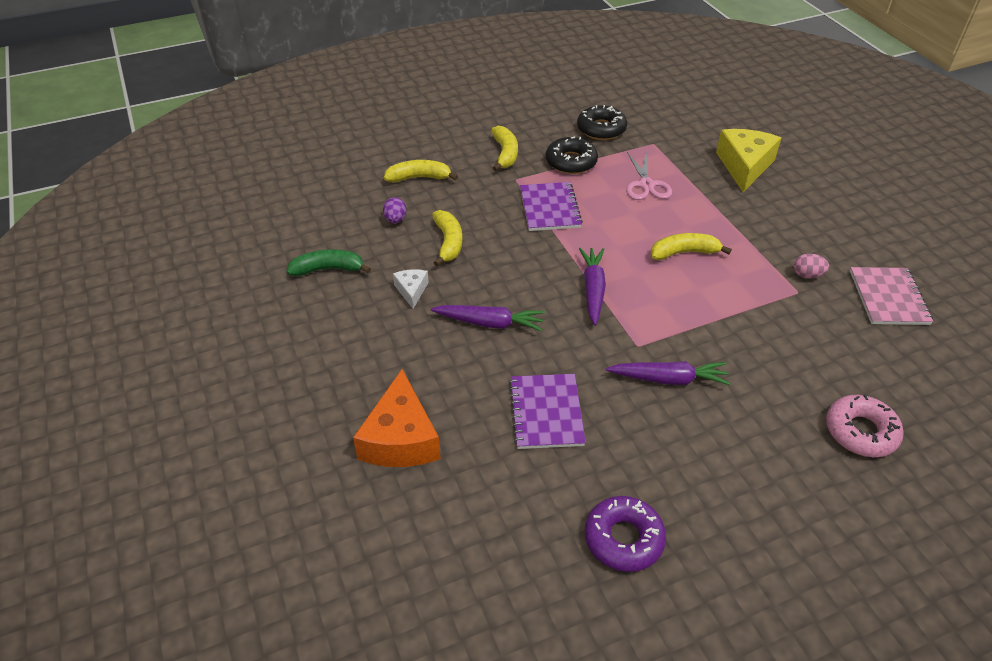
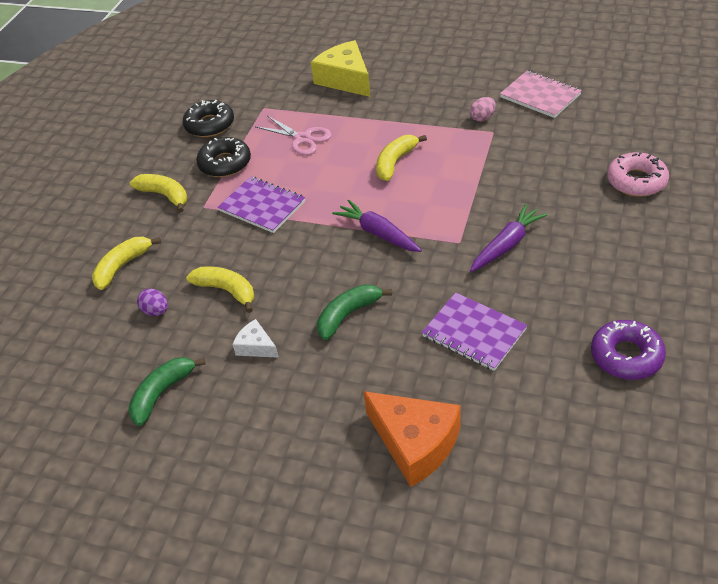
camera: 45 degrees left, 0 degrees up
(490, 323) = (348, 315): purple carrot -> green banana

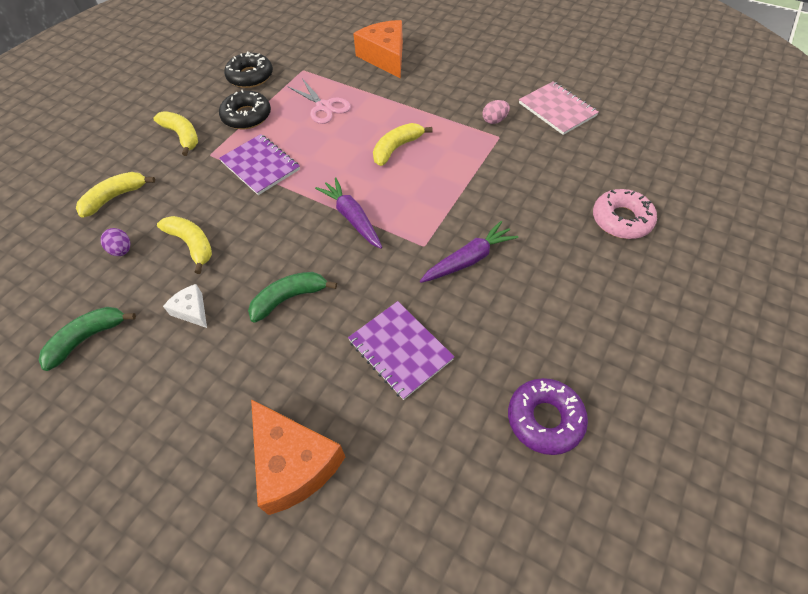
camera: 10 degrees right, 10 degrees up
(345, 79) = (385, 57): yellow cheese -> orange cheese

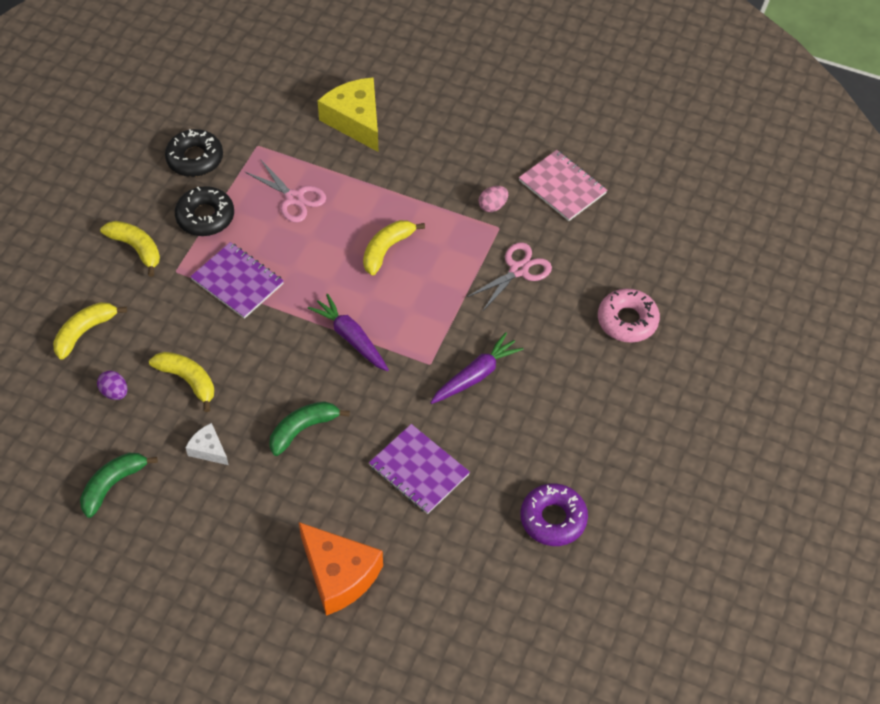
camera: 10 degrees left, 0 degrees up
(385, 57) = (355, 121): orange cheese -> yellow cheese
(515, 171) = (518, 270): none -> pink scissors

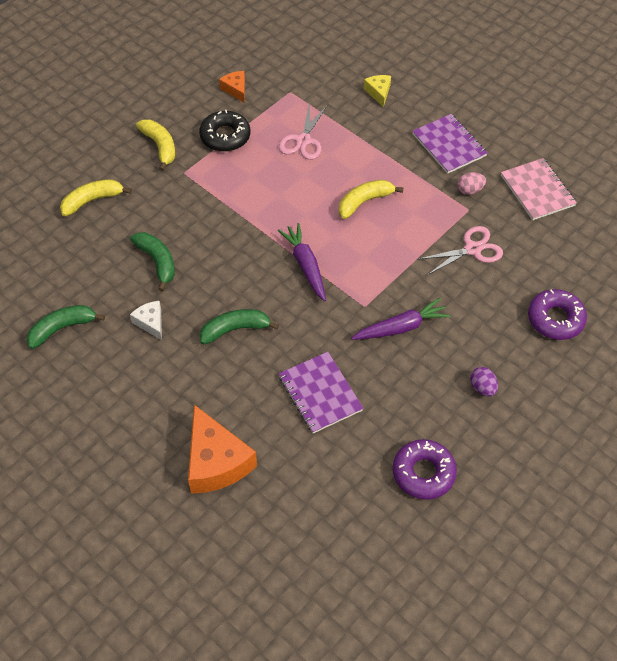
camera: 20 degrees right, 0 degrees up
(115, 392) = (95, 254): purple egg -> purple egg (482, 388)
(188, 380) = (157, 262): yellow banana -> green banana
(195, 158) = (235, 89): black donut -> orange cheese
(237, 282) = (230, 194): purple notebook -> purple notebook (449, 145)
(294, 198) = (303, 140): pink scissors -> pink scissors turned 45 degrees clockwise
(355, 121) = (378, 92): yellow cheese -> yellow cheese, size x0.50
(627, 320) = (555, 319): pink donut -> purple donut

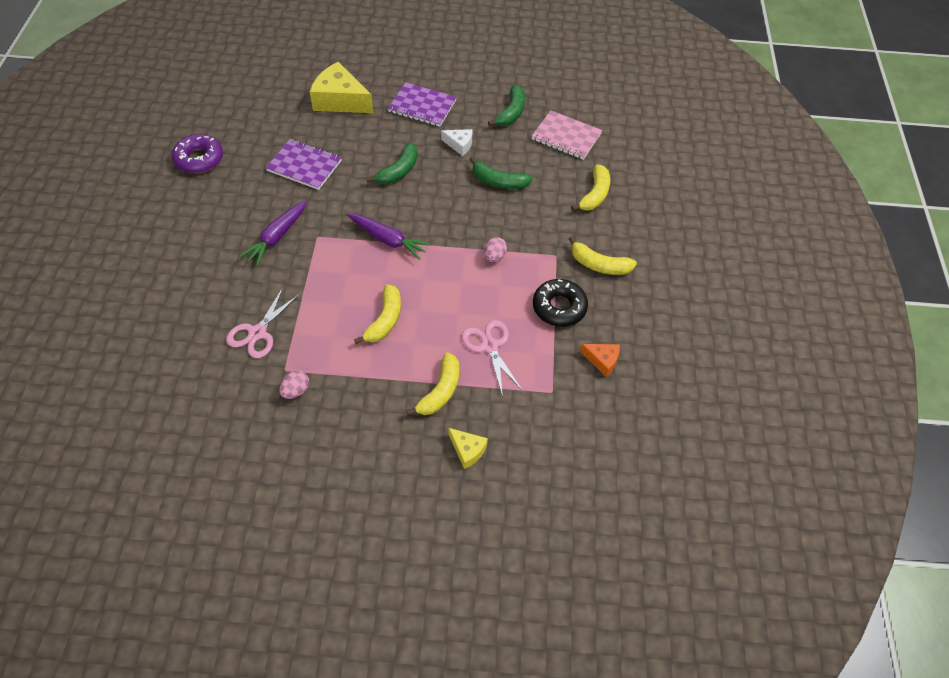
camera: 140 degrees right, 0 degrees up
(216, 461) = (340, 100): orange cheese -> yellow cheese
(232, 199) = (494, 256): none -> pink egg
(365, 133) = (440, 391): none -> yellow banana
(449, 145) = (349, 431): purple notebook -> purple notebook (422, 106)
(482, 388) = (186, 229): purple egg -> none
(537, 190) = (227, 433): pink notebook -> pink notebook (566, 136)
(555, 319) = (150, 312): purple donut -> none

